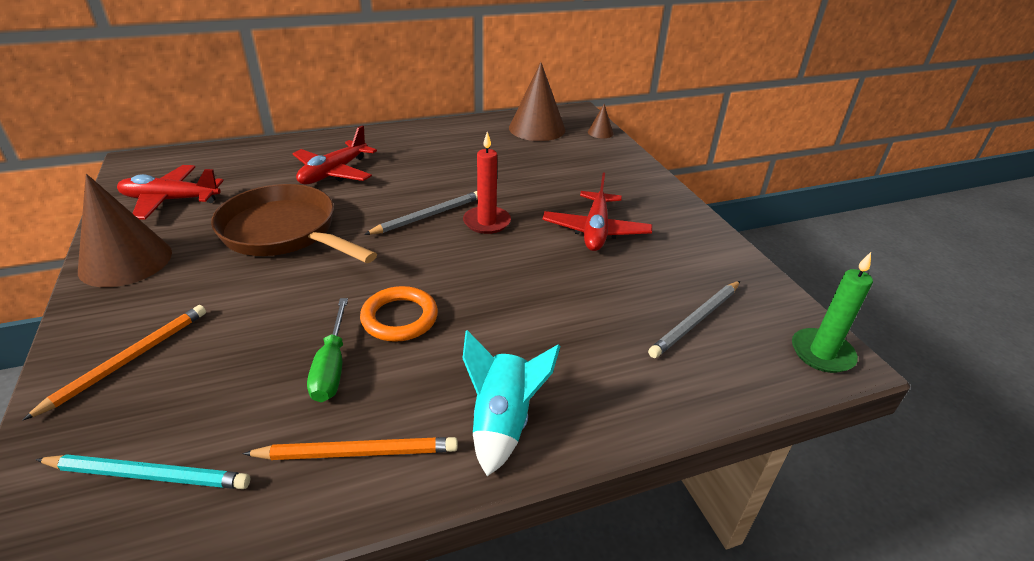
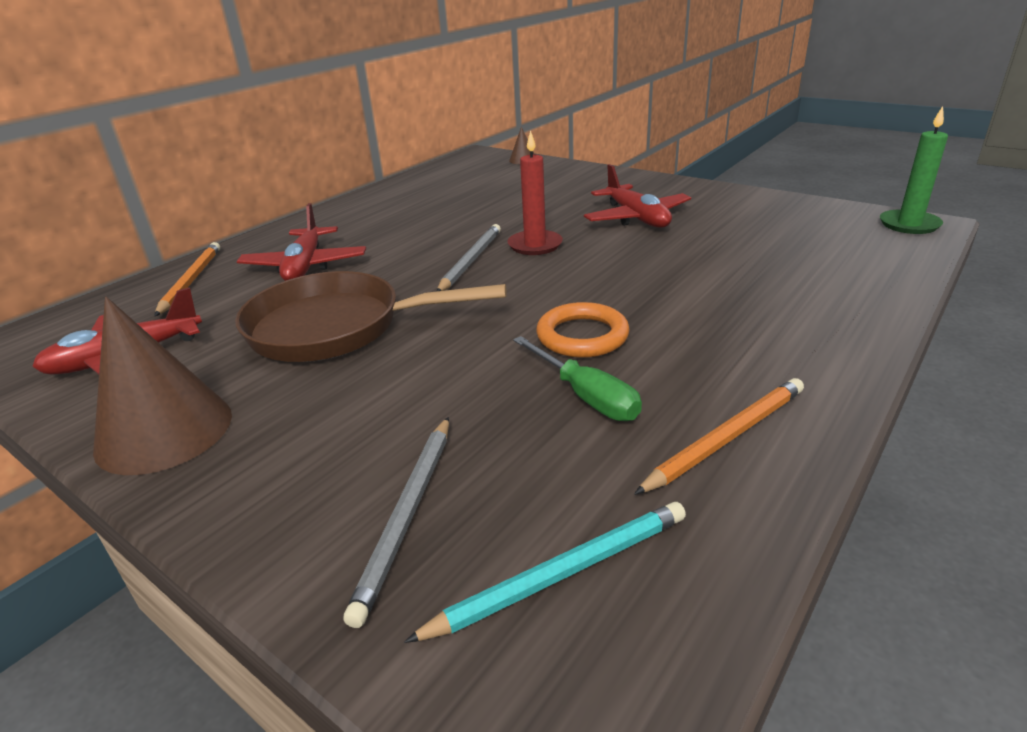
camera: 30 degrees left, 5 degrees down
(128, 360) = (344, 504): orange pencil -> orange pencil (191, 281)
(502, 422) = (795, 358): turquoise rocket -> none
(537, 128) = (461, 173): brown cone -> none
(696, 321) = (806, 240): grey pencil -> grey pencil (408, 514)

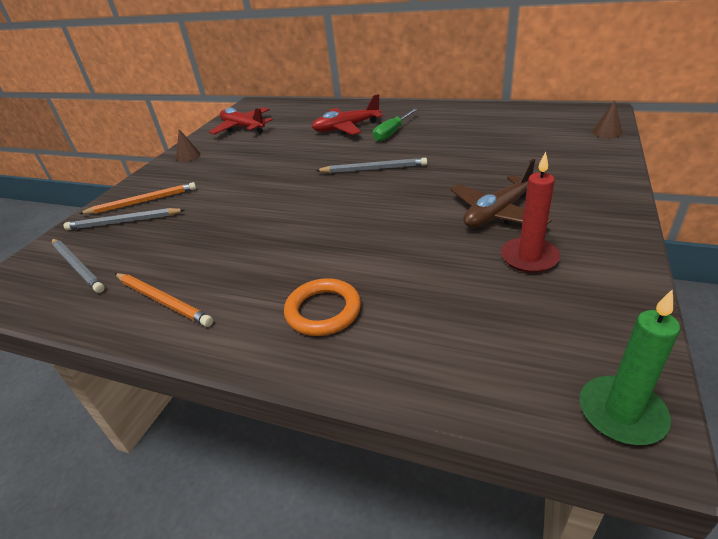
camera: 75 degrees right, 5 degrees up
(164, 431) = (188, 156): brown cone -> brown cone, size x0.45
(191, 281) = (319, 110): orange pencil -> orange pencil (143, 202)
(336, 328) = (276, 159): brown pan -> none
(535, 245) = (411, 183): red candle -> red candle (529, 257)
(561, 573) = (77, 266): turquoise pencil -> grey pencil
(582, 336) = (276, 230): orange ring -> orange ring (323, 311)
(586, 396) = (208, 245): green screwdriver -> green screwdriver (392, 133)
(636, 218) = (498, 213): red plane -> brown plane

